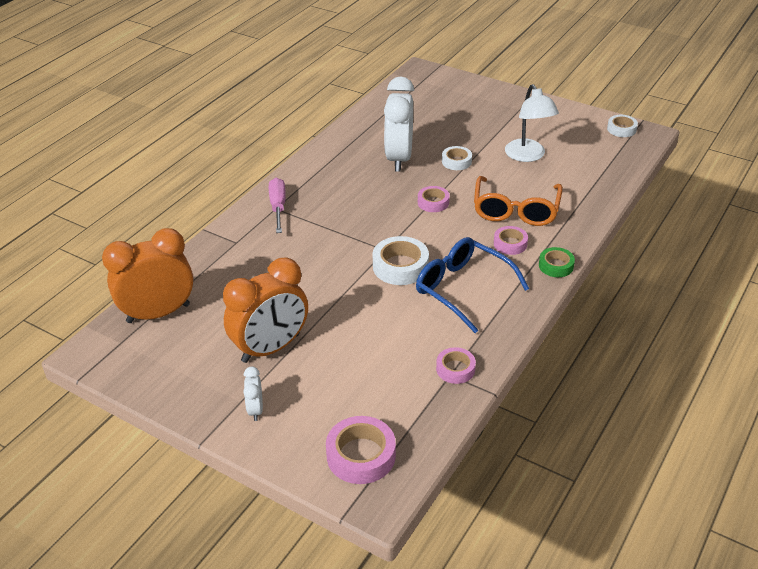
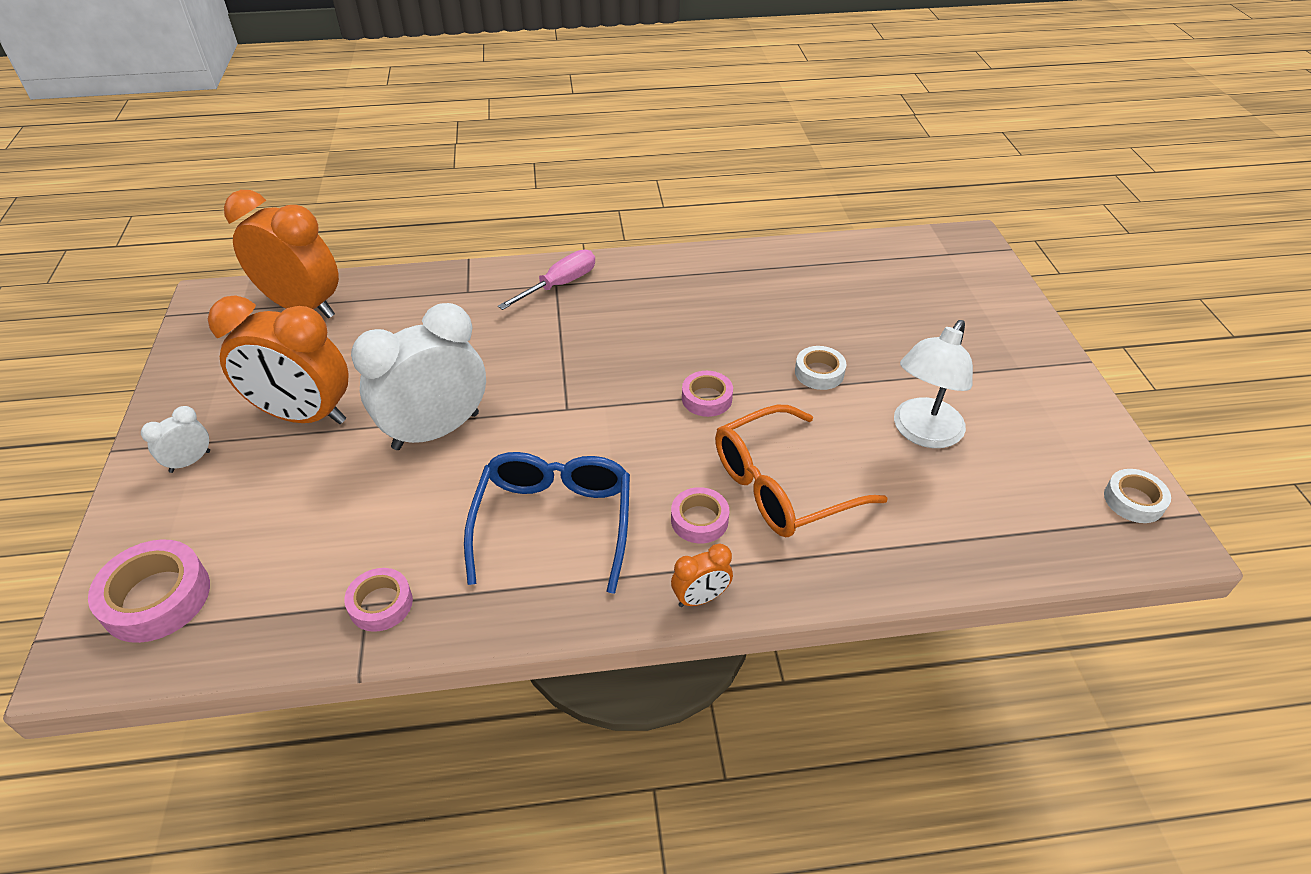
camera: 50 degrees right, 5 degrees up
(399, 158) = (761, 322): white clock -> white clock (436, 431)
(400, 266) = (546, 439): white tape -> none
(556, 266) = (700, 598): green tape -> orange clock

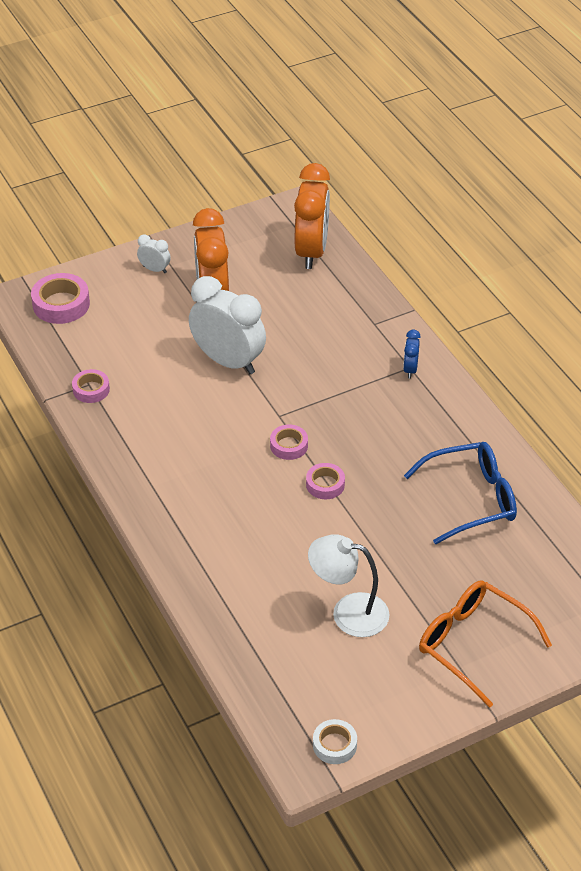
camera: 70 degrees right, 0 degrees up
(554, 522) = (178, 441): blue glasses -> blue glasses (471, 499)
(560, 285) = (410, 369): pink screwdriver -> blue clock
(699, 520) = (210, 508): pink tape -> pink tape (289, 446)
(700, 598) = (149, 523): orange clock -> none
(781, 486) = (258, 542): orange glasses -> orange glasses (472, 644)
(819, 373) = (386, 542): white tape -> none

